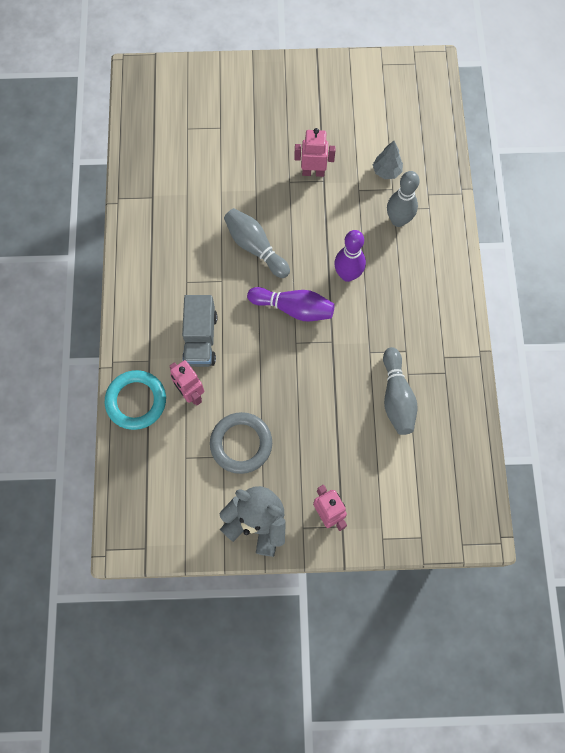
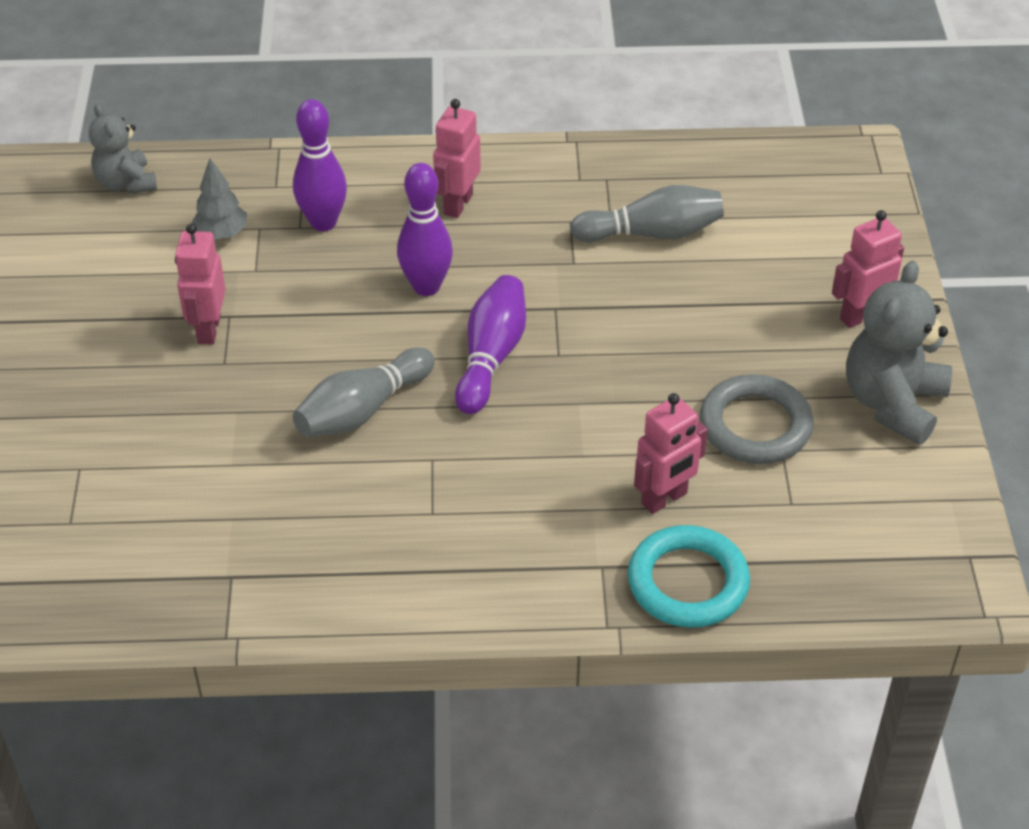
camera: 90 degrees left, 25 degrees down
(200, 339) = (554, 487): grey truck -> none
(398, 220) = (323, 222): grey bowling pin -> purple bowling pin
(417, 289) = (457, 204): none -> pink robot
(425, 121) = (126, 183): none -> grey teddy bear

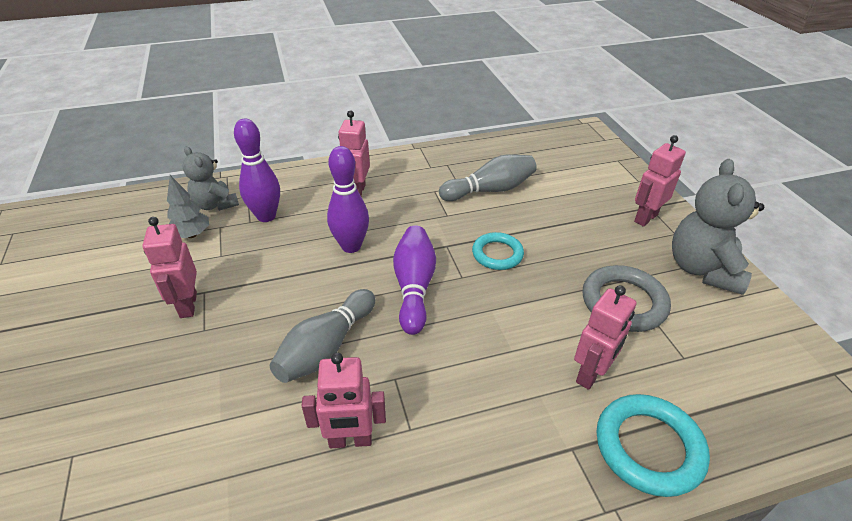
camera: 15 degrees left, 5 degrees down
(126, 183) = (116, 212): grey teddy bear -> grey teddy bear (215, 204)
(364, 511) = (350, 440): none -> pink robot
(619, 332) = (497, 254): none -> turquoise ring

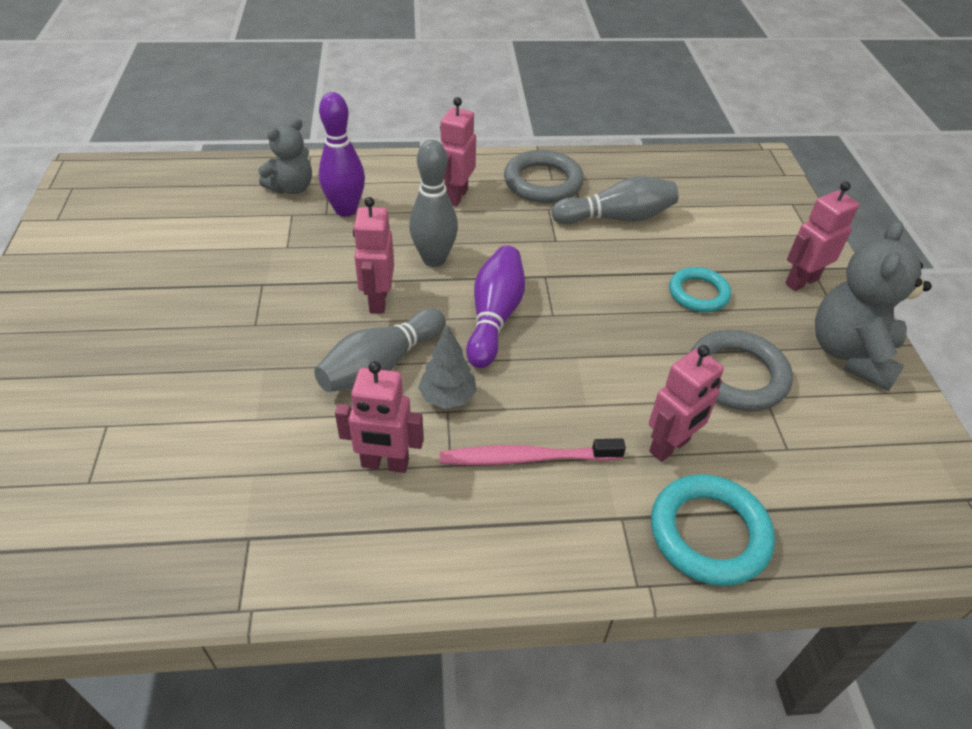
camera: 10 degrees right, 5 degrees up
(188, 305) = (243, 295): pink robot -> pink robot (378, 300)
(192, 235) = (260, 218): grey tree -> grey tree (447, 397)
(215, 204) = (291, 188): grey teddy bear -> grey teddy bear turned 105 degrees counterclockwise
(351, 246) = (434, 259): purple bowling pin -> grey bowling pin
(424, 170) = (543, 182): none -> grey ring
(474, 409) = (525, 458): none -> pink toothbrush
(497, 254) = (602, 295): turquoise ring -> turquoise ring (698, 293)

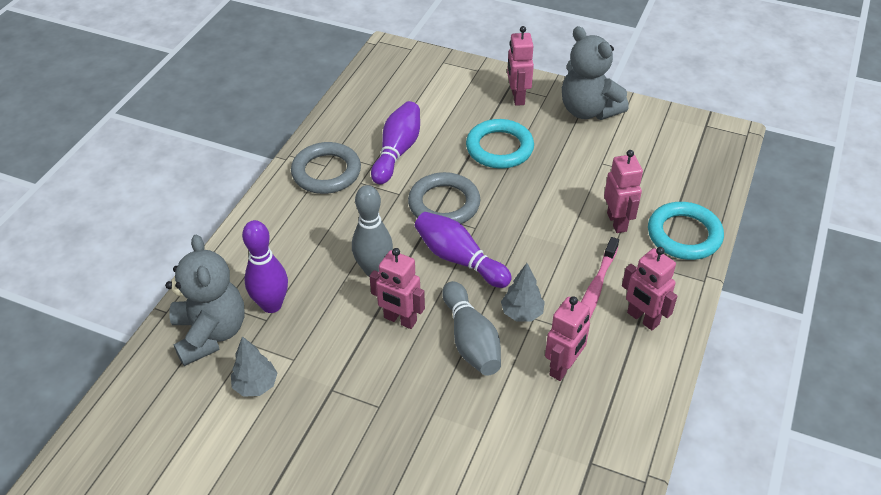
camera: 60 degrees left, 0 degrees up
(244, 235) = (256, 385): none -> grey tree
(291, 188) = (211, 333): grey teddy bear -> grey teddy bear, size x1.58
(456, 196) = (306, 229): pink robot -> pink robot (642, 319)
(616, 218) = (397, 151): grey bowling pin -> purple bowling pin
(698, 293) = (499, 148): turquoise ring -> turquoise ring, size x1.51
(737, 375) = (578, 166): grey ring -> grey ring (444, 204)

